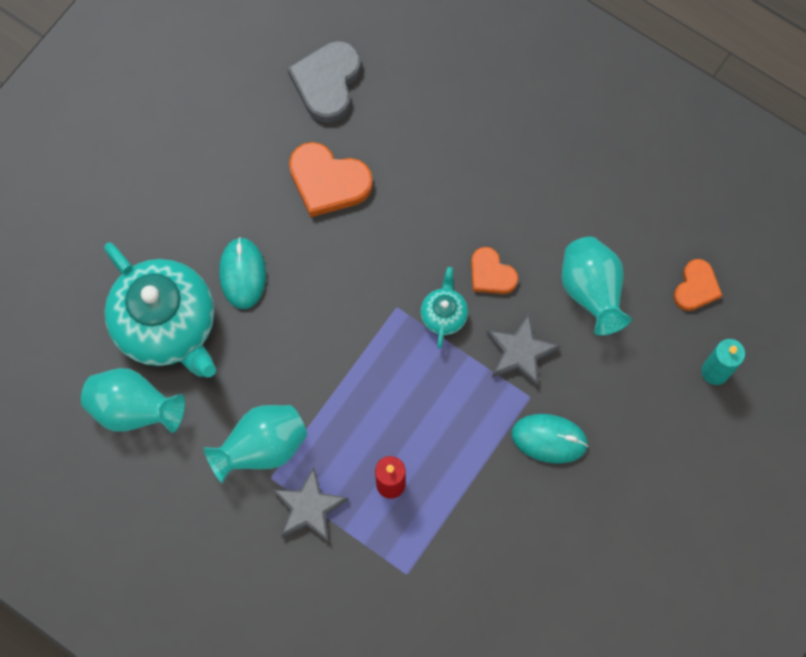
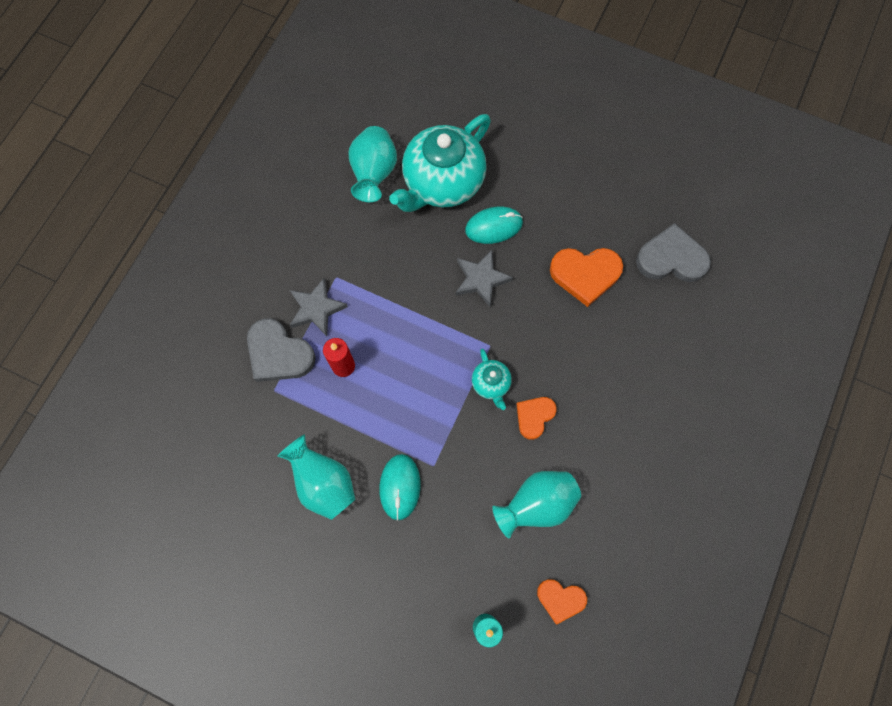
camera: 80 degrees right, 0 degrees up
(262, 447) = (358, 266): turquoise vase -> turquoise vase (323, 482)
(328, 181) = (585, 274): orange heart -> orange heart turned 105 degrees counterclockwise
(360, 562) = (279, 353): none -> grey heart
(444, 315) = (491, 384): turquoise teapot -> turquoise teapot turned 75 degrees clockwise
(520, 352) = (470, 451): grey star -> grey star (481, 279)

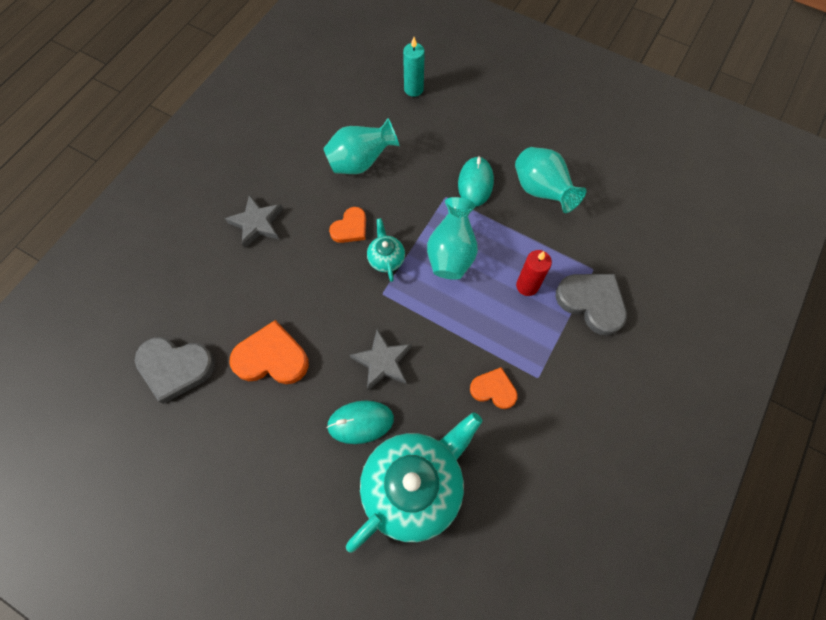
camera: 175 degrees left, 5 degrees down
(316, 309) = (557, 344): grey star -> grey star (257, 223)
(374, 174) = (496, 505): turquoise vase -> turquoise vase (451, 253)
(560, 599) = (353, 101): orange heart -> orange heart (494, 389)

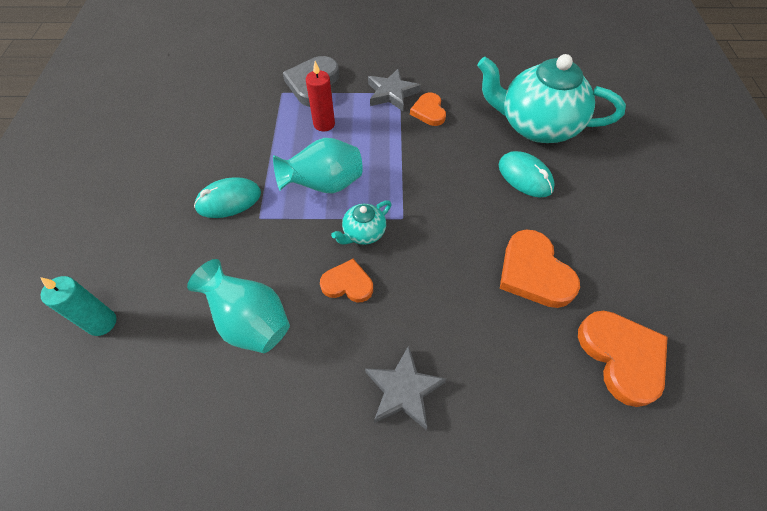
camera: 120 degrees left, 10 degrees down
(175, 368) = (621, 356): grey heart -> orange heart
(382, 361) = (465, 186): grey star -> grey star (391, 93)
(541, 191) = (214, 148): turquoise vase -> none

